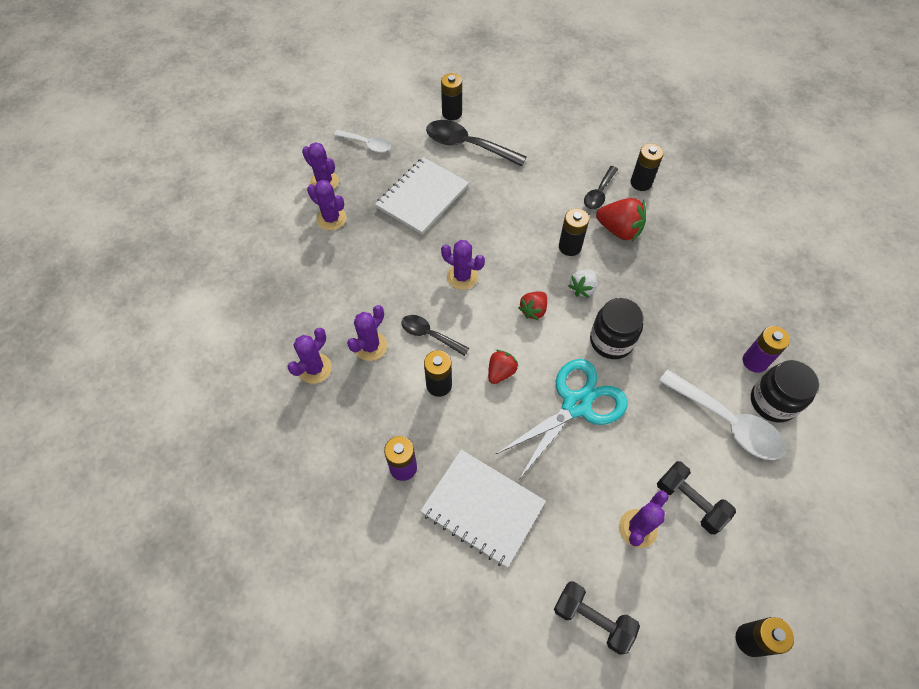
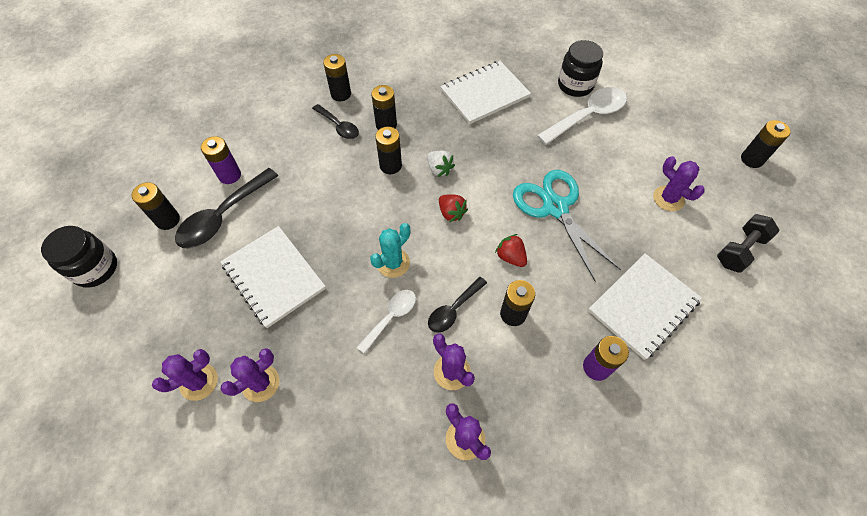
camera: 75 degrees left, 0 degrees up
(367, 144) = (164, 319): white spoon -> white spoon (391, 317)
(462, 277) = (393, 263): purple cactus -> turquoise cactus
(611, 341) = (499, 165): black jar -> black jar (95, 268)
(619, 230) = (386, 125): red strawberry -> black battery
(689, 502) = (649, 159): black dumbbell -> none
(707, 308) = (484, 94): none -> white notebook
(754, 361) = (539, 83): purple battery -> purple battery (229, 175)

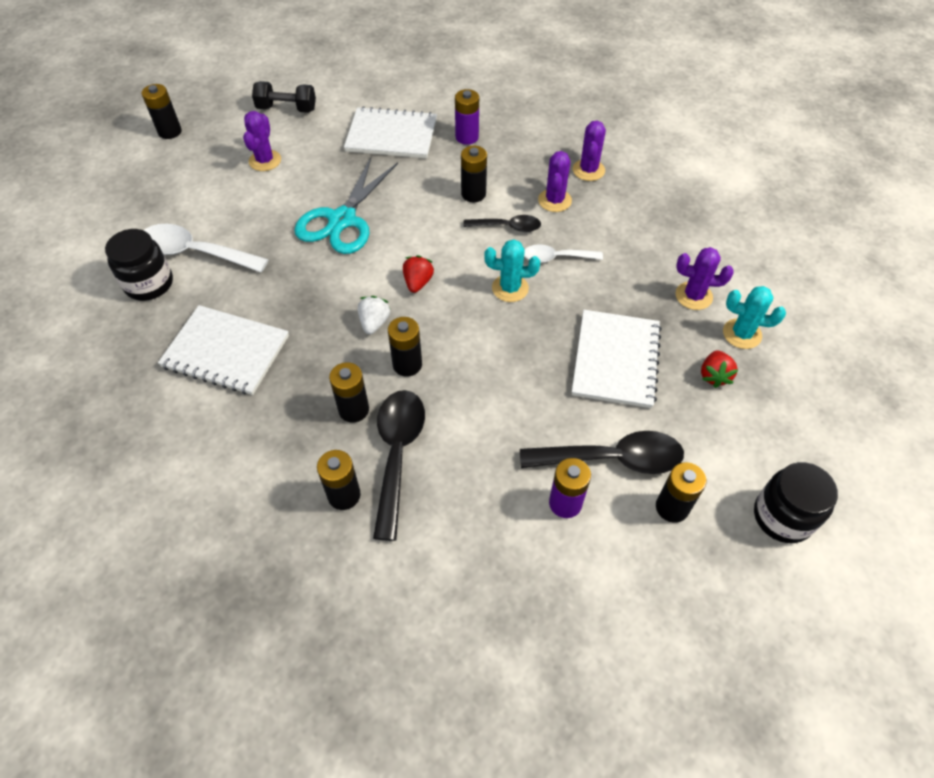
camera: 130 degrees left, 5 degrees down
(199, 382) = (742, 334): purple cactus -> turquoise cactus
(339, 126) = (397, 454): black spoon -> black spoon, size x1.69
(510, 257) = (423, 221): red strawberry -> red strawberry (714, 376)

